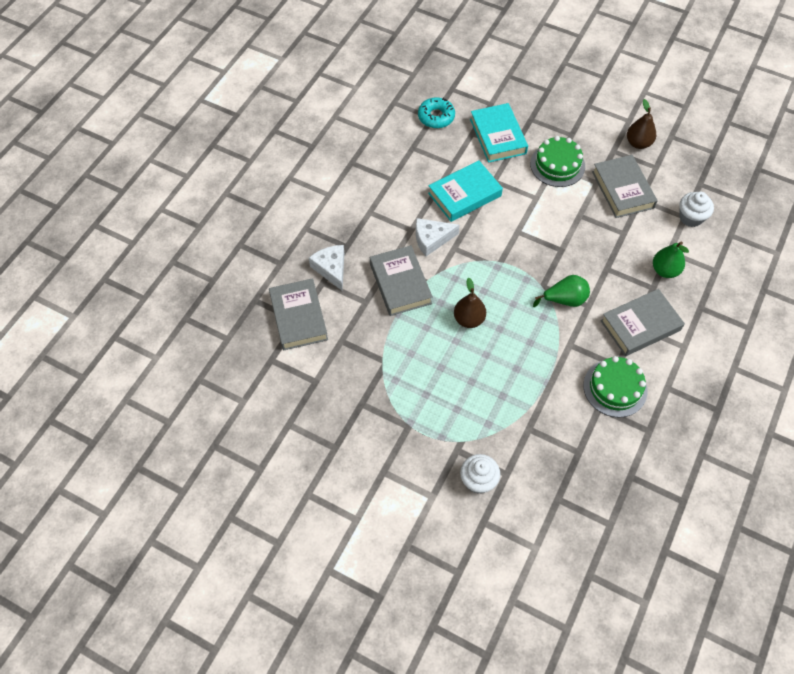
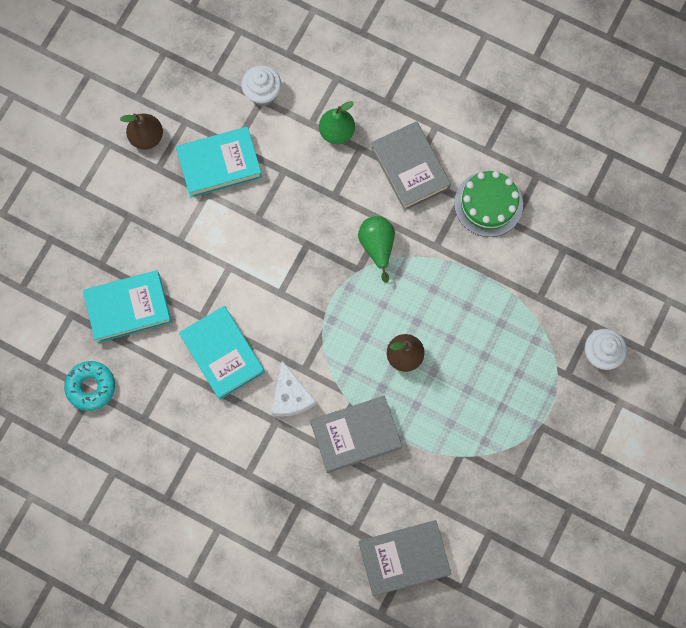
camera: 90 degrees left, 15 degrees up
(331, 269) = (334, 520): white cheese -> none
(557, 165) = (178, 237): green cake -> none
(622, 190) = (219, 164): grey book -> turquoise book

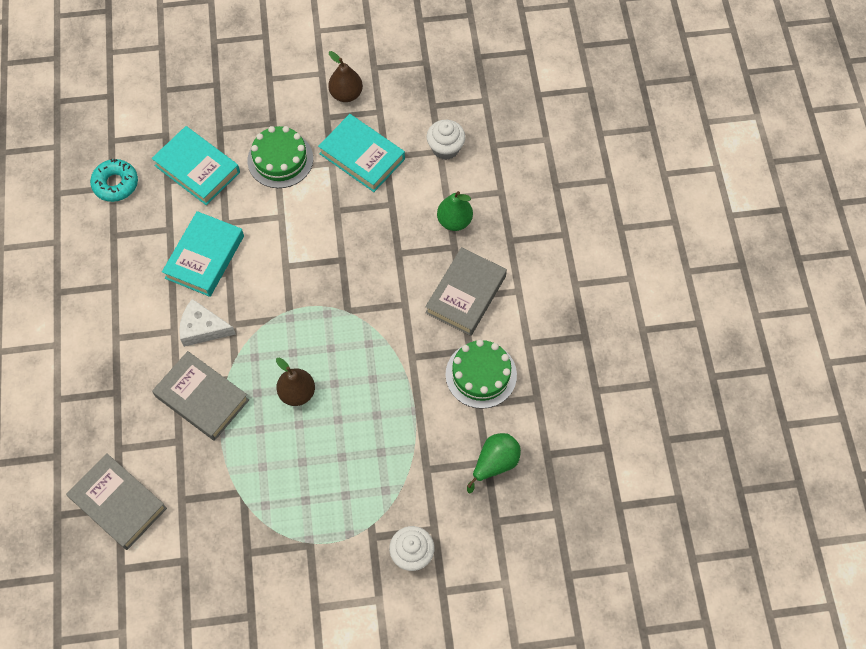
camera: 55 degrees right, 10 degrees down
(171, 233) = (280, 159): none -> green cake
(291, 396) = (203, 328): white cheese -> white cheese turned 60 degrees clockwise
(377, 246) = (378, 312): green pear -> green pear (495, 463)

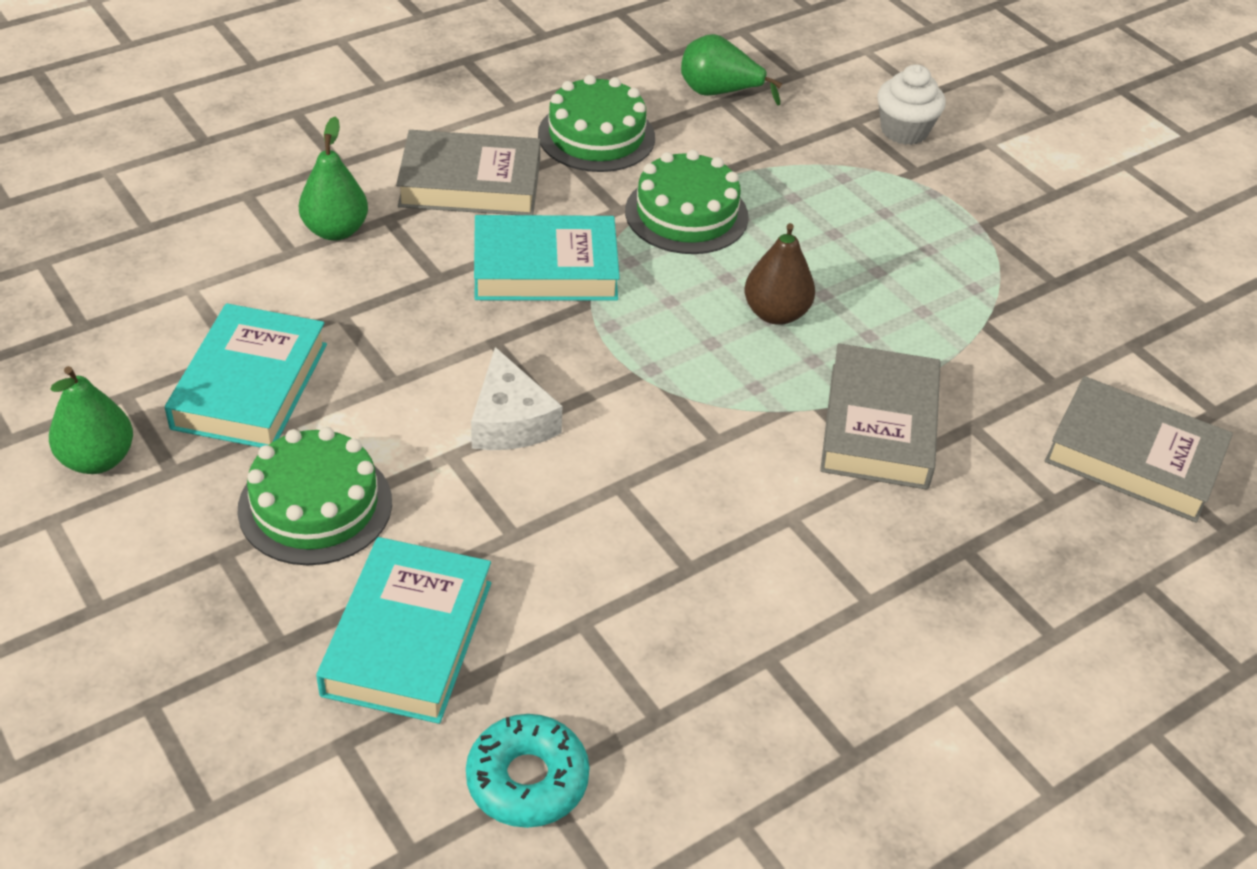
camera: 120 degrees left, 20 degrees down
(118, 503) = (1133, 458): grey book -> grey book turned 75 degrees counterclockwise
(203, 328) = (755, 477): white cheese -> white cheese (510, 420)
(204, 257) = (609, 536): turquoise book -> turquoise book (545, 268)
(346, 94) = (97, 459): brown pear -> green pear
(392, 389) = (686, 214): none -> green cake
(445, 148) = (180, 281): white cupcake -> none

